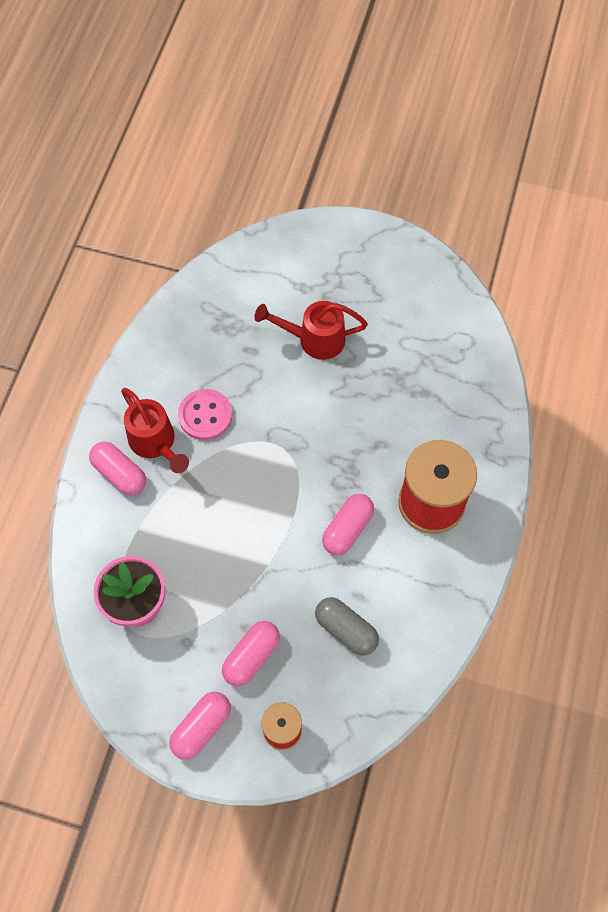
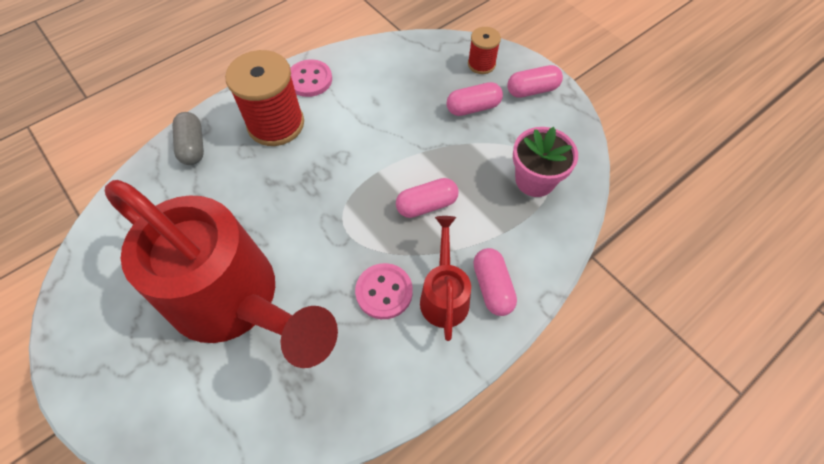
camera: 145 degrees left, 5 degrees down
(314, 339) = (234, 300): red watering can -> red watering can, size x2.21
(346, 630) = (400, 89): grey capsule -> grey capsule (193, 146)
(347, 529) = (347, 141): pink capsule -> pink capsule (426, 205)
(449, 577) = (309, 80): none -> pink button

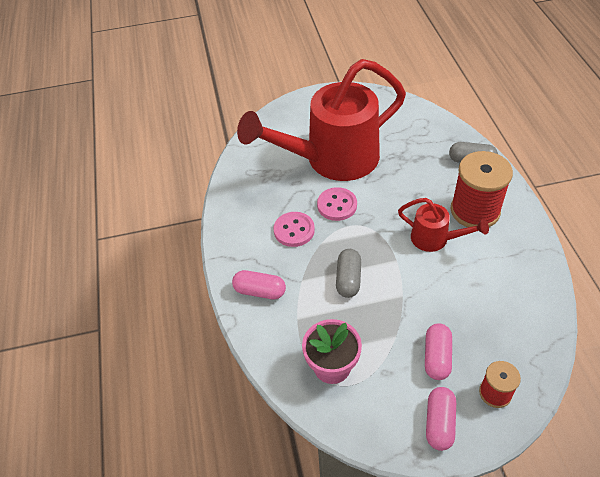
camera: 120 degrees right, 10 degrees down
(309, 80) = (520, 245): pink button -> pink button (337, 205)
(426, 205) = (348, 279): pink capsule -> grey capsule
(444, 295) = (271, 261): red watering can -> red watering can (435, 239)

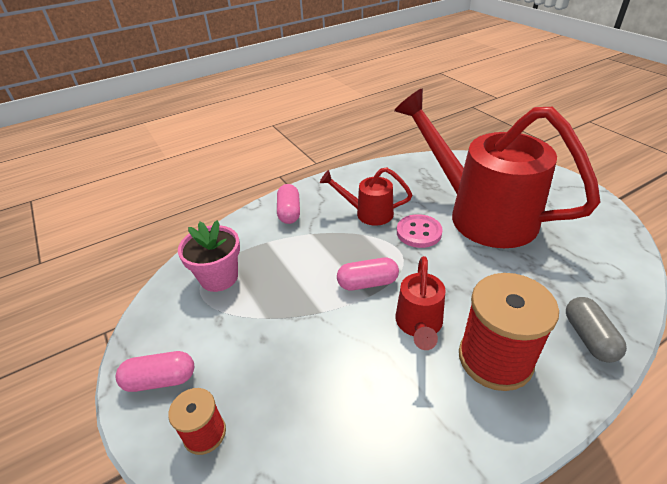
camera: 70 degrees right, 10 degrees down
(294, 230) = (368, 213): pink button -> red watering can
(348, 279) = (325, 264): grey capsule -> none
(436, 357) = (245, 360): pink capsule -> pink capsule (367, 283)

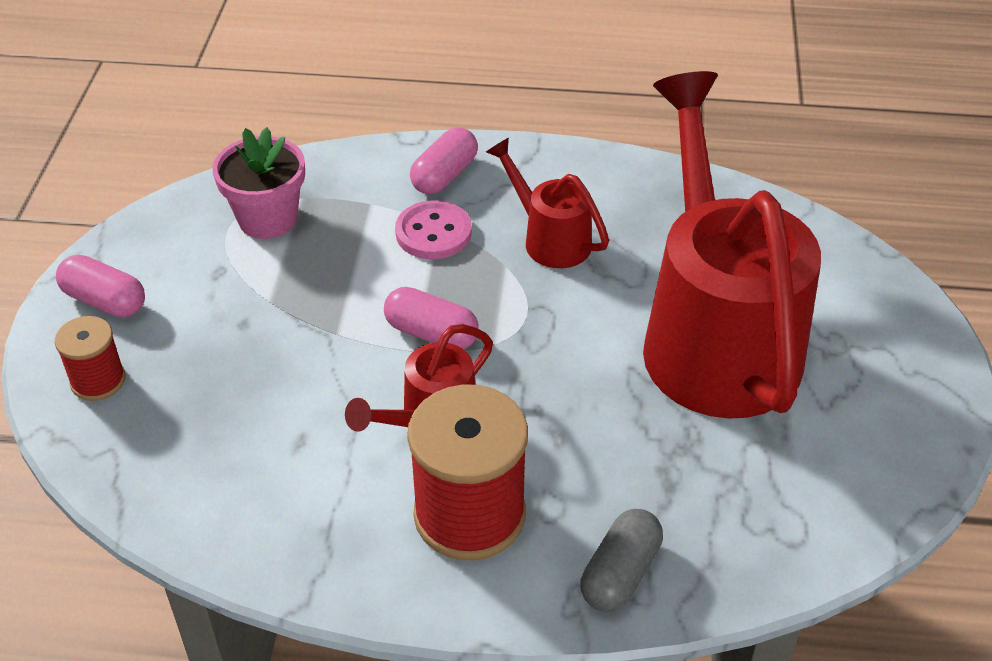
camera: 35 degrees right, 5 degrees up
(419, 232) = (584, 308): pink button -> pink button (433, 233)

